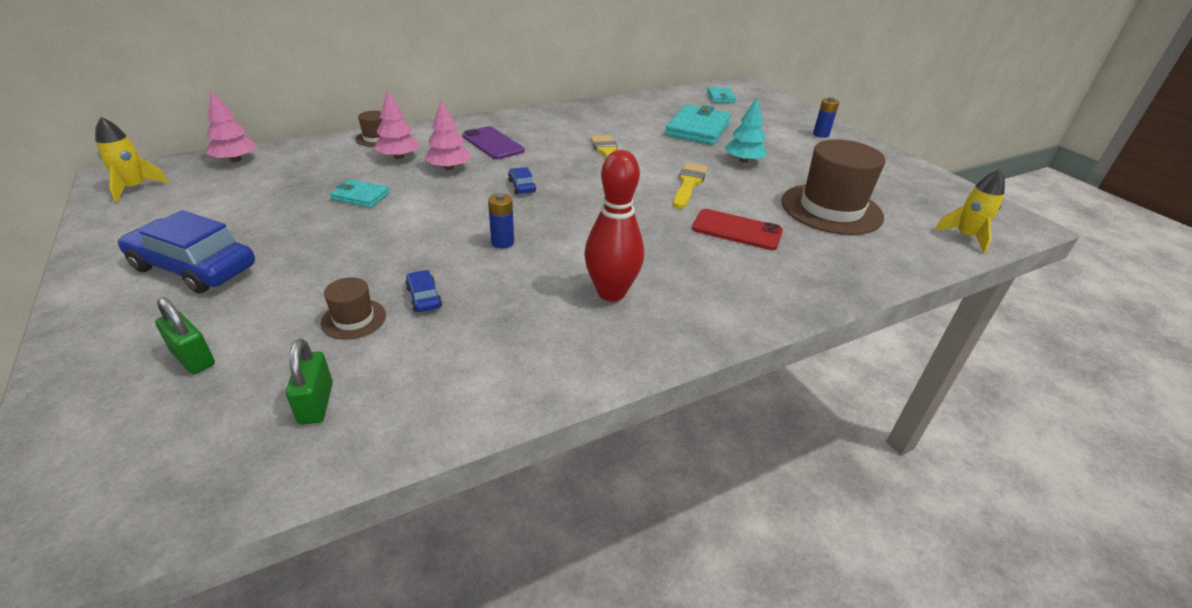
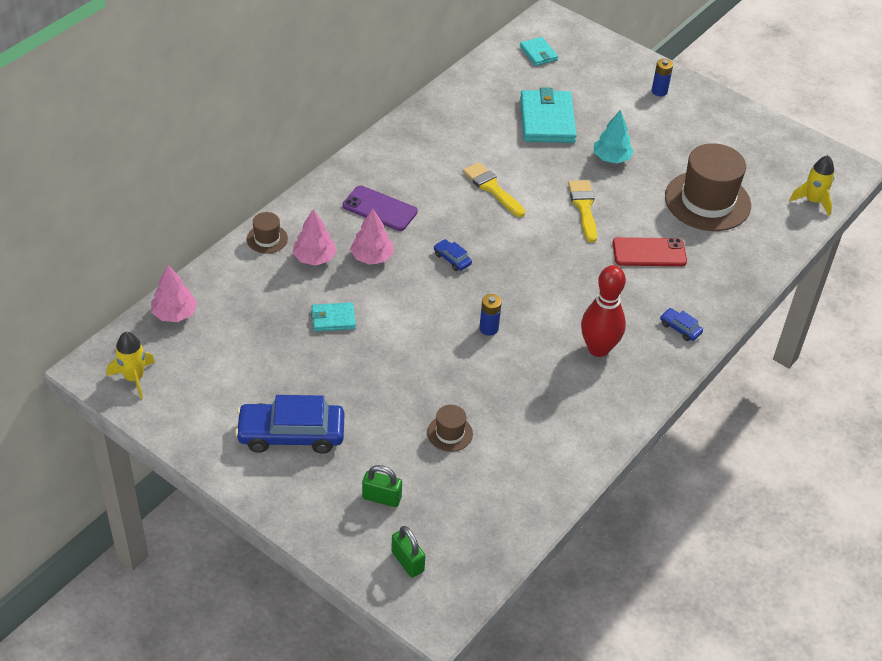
camera: 25 degrees left, 10 degrees up
(316, 403) = (488, 496): green padlock -> green padlock (407, 561)
(424, 297) = (478, 399): blue car -> blue car (680, 328)

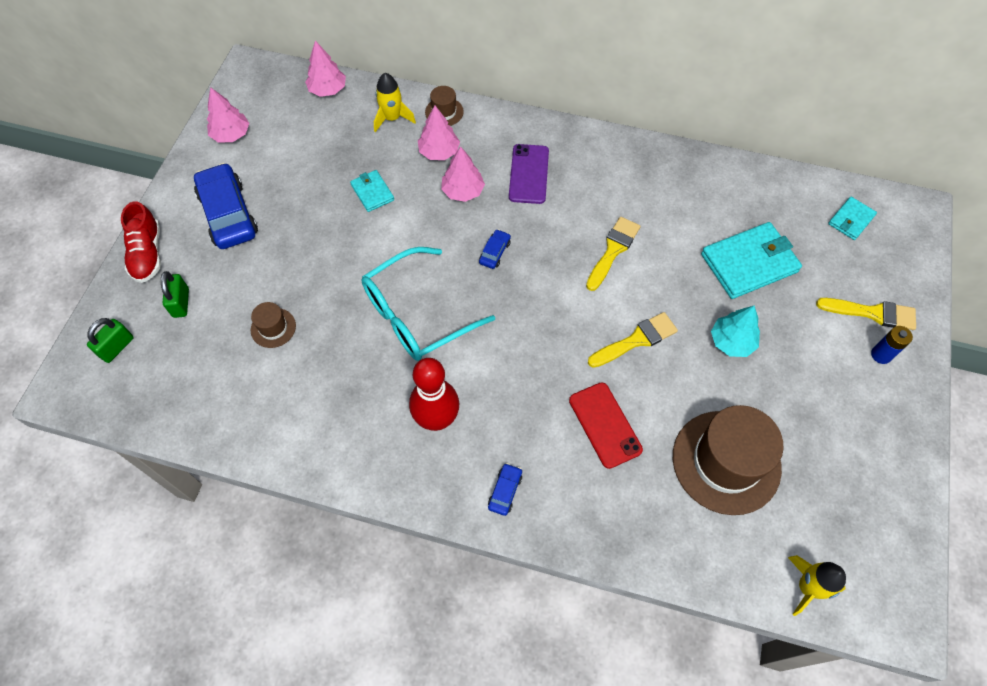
camera: 70 degrees right, 15 degrees up
(134, 378) = (249, 94): yellow rocket -> yellow rocket (392, 118)
(183, 407) = (231, 135): none -> pink tree
(302, 512) = (148, 253): none -> red shoe
(488, 328) = (418, 313): blue battery -> turquoise glasses
(624, 80) = (872, 313): none -> yellow brush

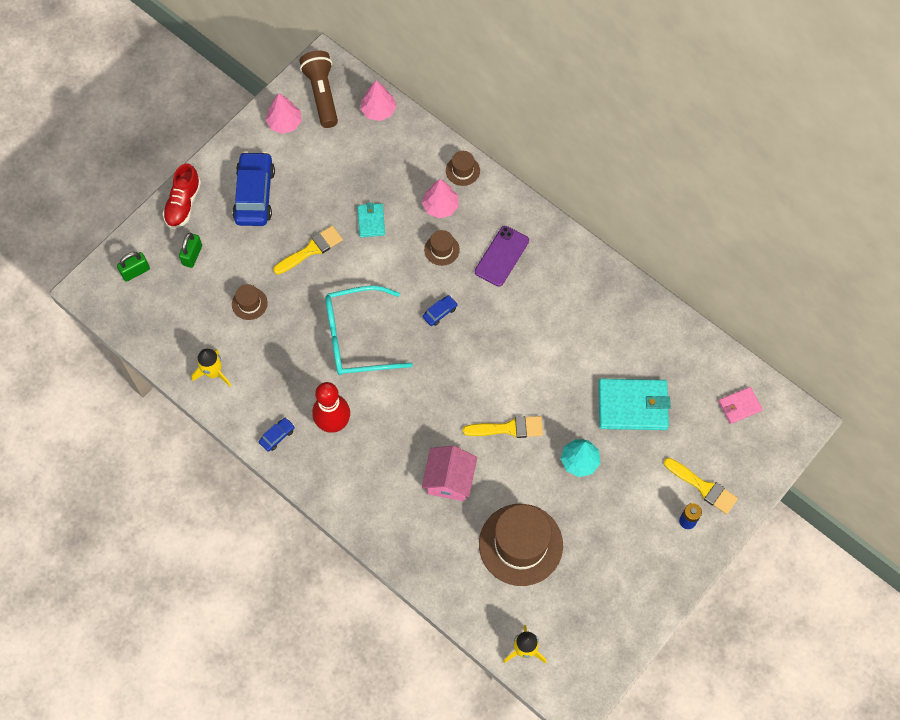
camera: 25 degrees right, 5 degrees up
(260, 96) = (322, 94): none -> brown flashlight
(392, 118) = (418, 159): yellow rocket -> yellow rocket (213, 373)
(463, 191) = (441, 249): pink tree -> brown hat
(505, 491) = (355, 494): blue car -> blue car (277, 436)
(604, 425) = (449, 480): red phone -> pink house
(613, 250) = (532, 350): yellow brush -> yellow brush (311, 249)
(851, 220) = (739, 406): turquoise wallet -> pink wallet

